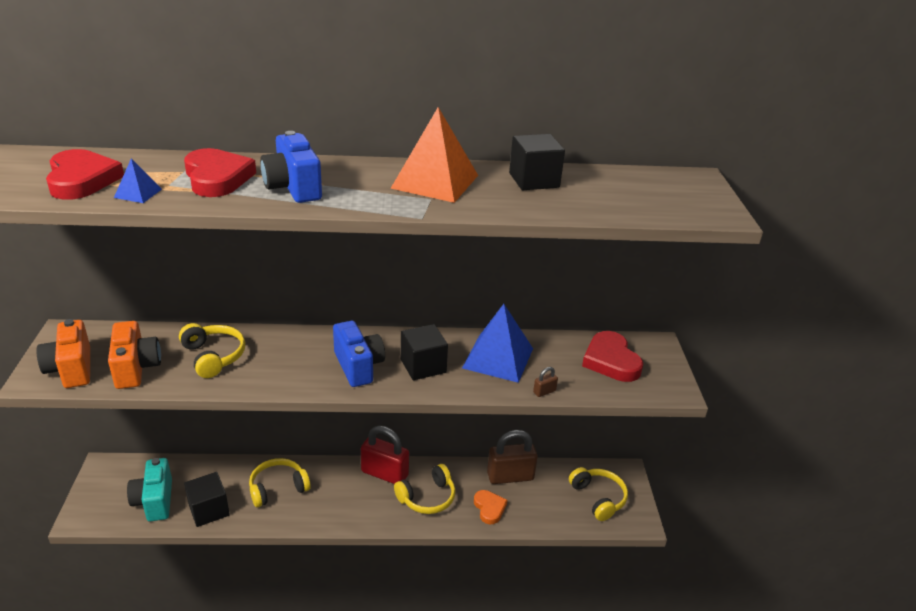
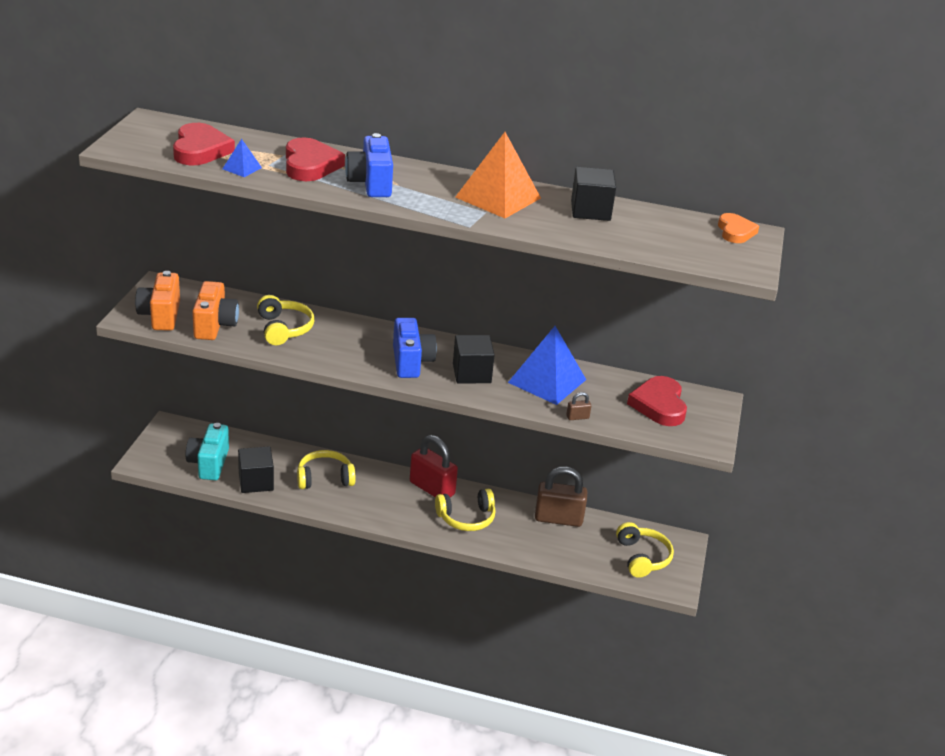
camera: 15 degrees right, 0 degrees up
(489, 508) = (525, 541): orange heart -> orange heart (735, 232)

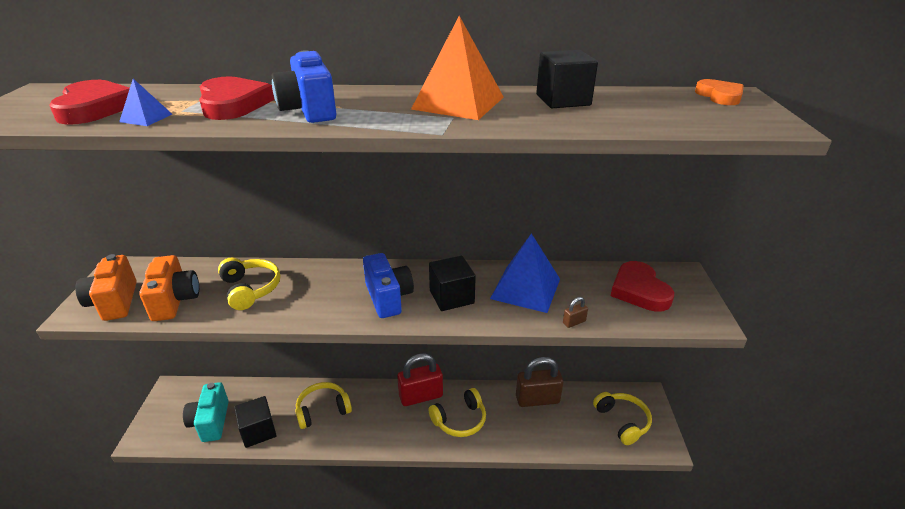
camera: 10 degrees left, 0 degrees up
(432, 488) = (421, 396): red padlock -> red padlock turned 45 degrees counterclockwise

